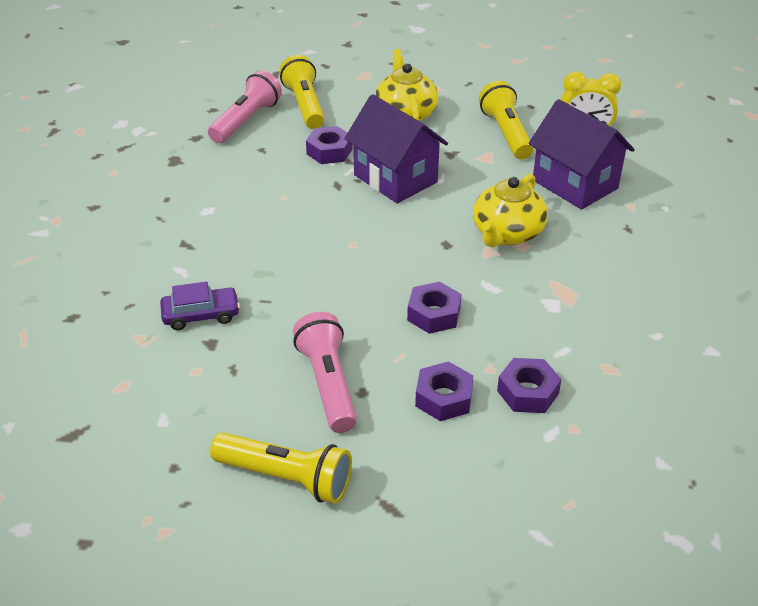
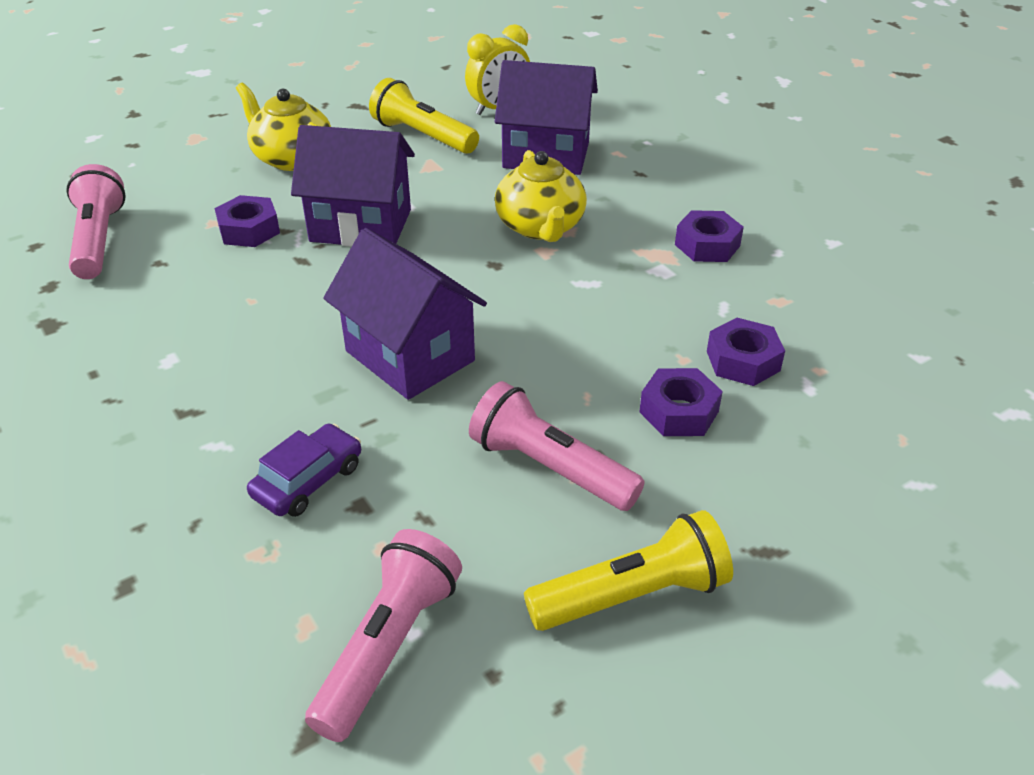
camera: 40 degrees left, 0 degrees up
(144, 421) = (388, 647): none -> pink flashlight
(305, 105) = (158, 195): yellow flashlight -> none
(329, 275) = (410, 356): none -> purple house
(433, 314) = (567, 337): purple nut -> purple nut (707, 245)

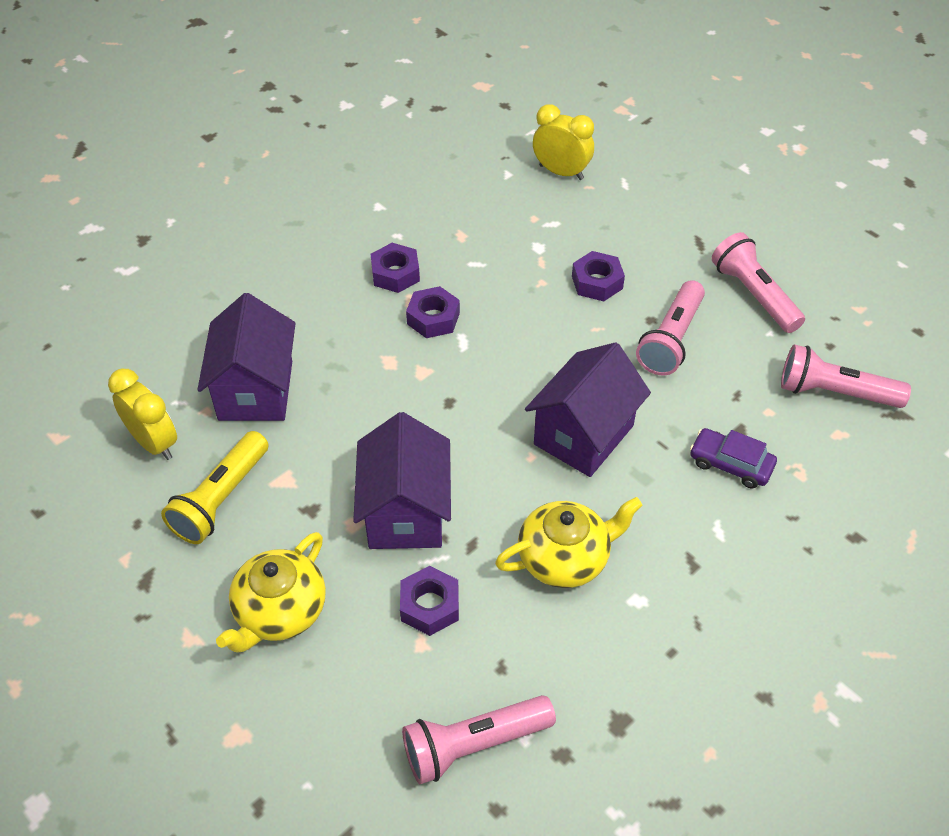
camera: 100 degrees left, 10 degrees up
(540, 227) = (386, 379): yellow teapot -> yellow teapot (565, 558)
(632, 595) = (754, 295): yellow flashlight -> pink flashlight
(743, 361) = (535, 253): purple nut -> purple nut (433, 318)
(934, 413) = (561, 172): none -> yellow clock

